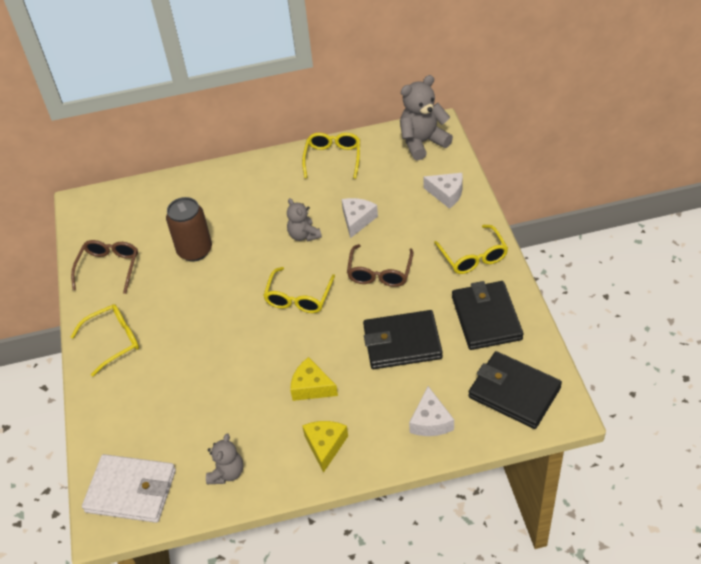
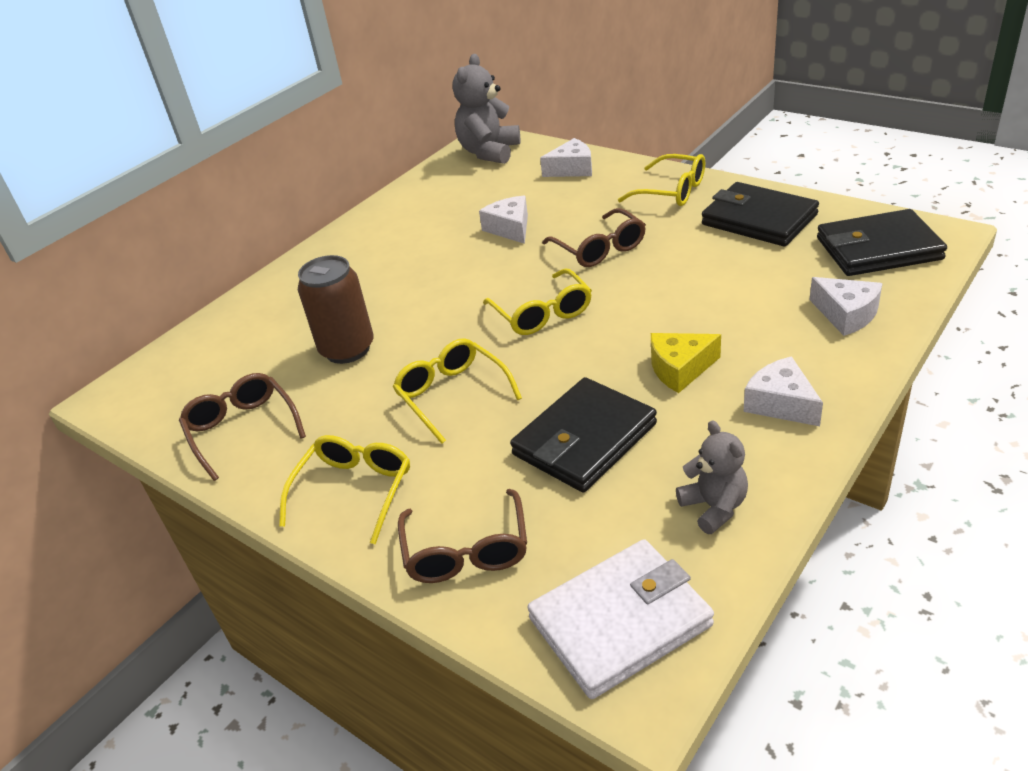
camera: 40 degrees left, 10 degrees down
(119, 409) = (466, 551): none -> brown glasses
(304, 235) = (468, 268): grey teddy bear -> none
(325, 446) = (781, 403): yellow cheese -> white cheese
(333, 158) = (409, 204): yellow glasses -> yellow glasses (452, 395)
(402, 343) = (712, 280): black wallet -> black wallet (584, 439)

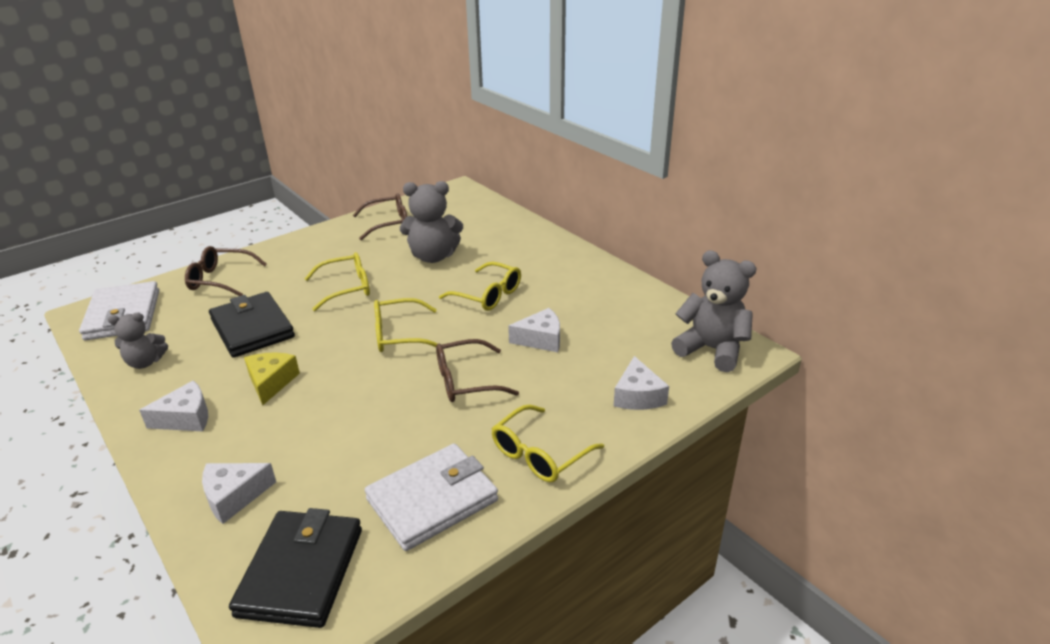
camera: 100 degrees right, 5 degrees down
(347, 349) = (433, 256): brown can -> grey teddy bear
(354, 490) = (301, 252): yellow glasses -> yellow glasses (488, 295)
(759, 219) = (432, 500): black wallet -> white wallet

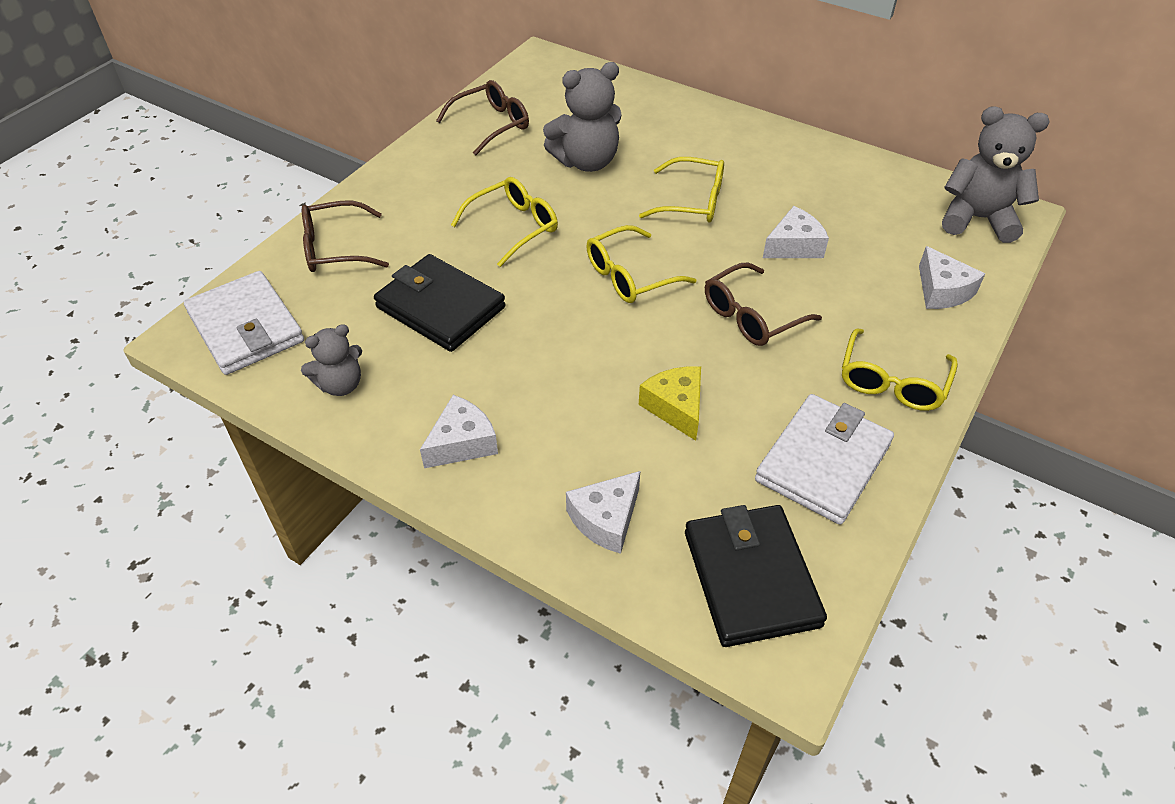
camera: 20 degrees left, 15 degrees up
(271, 382) = (527, 372): yellow cheese -> yellow cheese (676, 407)

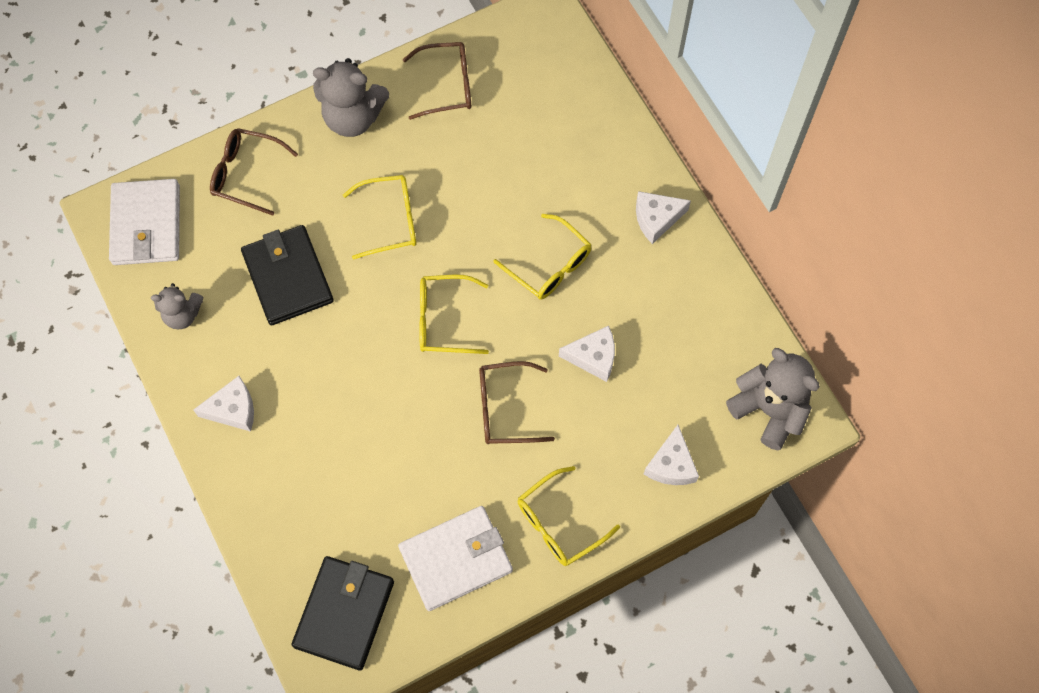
camera: 30 degrees right, 20 degrees up
(586, 161) = (496, 173): grey teddy bear -> grey teddy bear (353, 117)
(606, 519) = (286, 521): white cheese -> white cheese (656, 219)
(676, 407) = (391, 459): yellow cheese -> none

